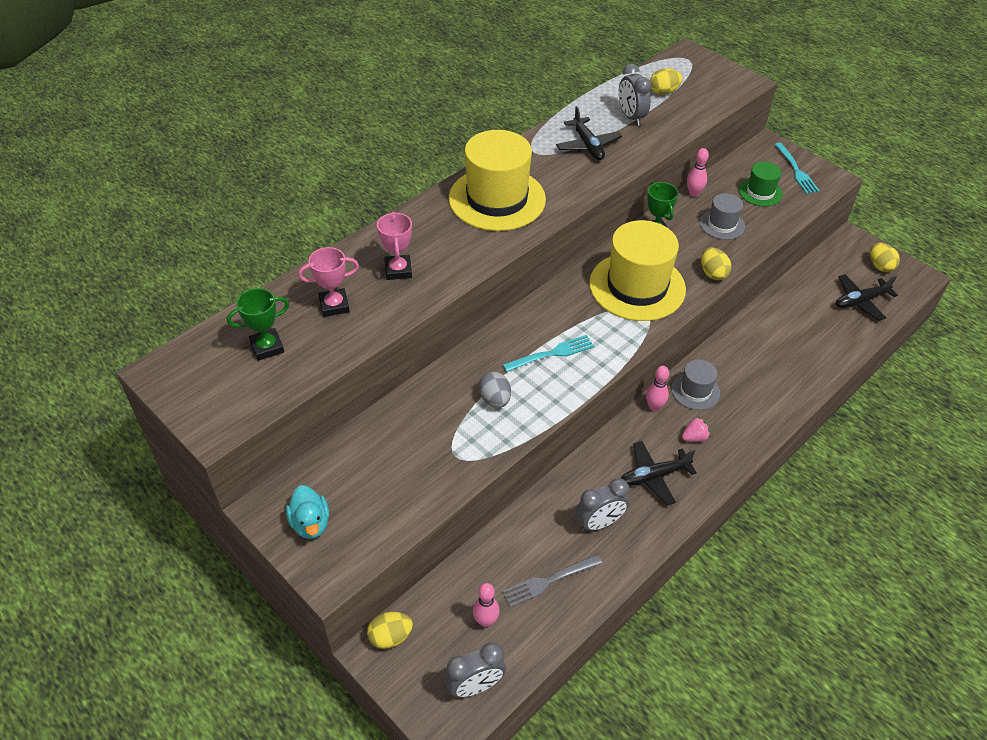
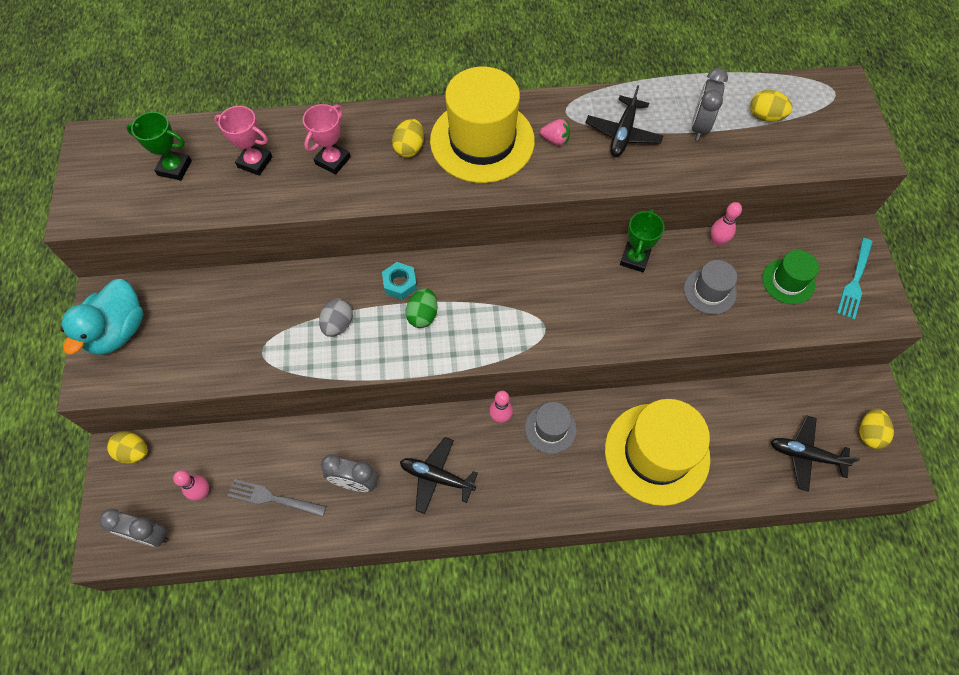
camera: 40 degrees right, 15 degrees up
(310, 523) = (118, 331): turquoise duck -> turquoise duck, size x1.54
(511, 344) = (400, 283): none -> turquoise nut
(552, 354) = (423, 315): turquoise fork -> green egg
(637, 286) = (561, 301): yellow hat -> yellow hat (657, 453)
(694, 437) = (505, 469): pink strawberry -> pink strawberry (555, 140)
(712, 273) = (645, 335): yellow egg -> yellow egg (409, 148)

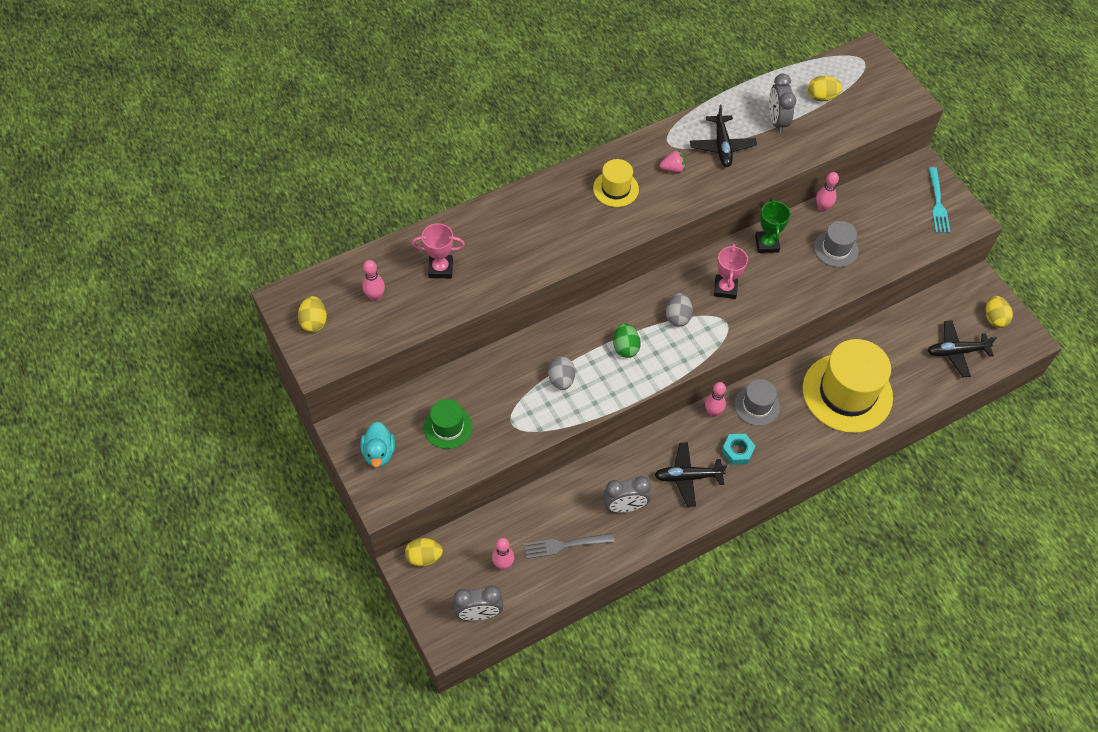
camera: 25 degrees left, 5 degrees down
(118, 331) = (379, 453): turquoise duck -> turquoise duck, size x0.65
(174, 168) = (375, 296): green trophy -> pink bowling pin
(333, 160) = (504, 245): pink trophy -> pink trophy (725, 288)
(400, 283) = (592, 329): turquoise nut -> turquoise nut (737, 451)
(409, 148) = (561, 214): yellow egg -> yellow egg (314, 322)
(482, 141) = (615, 189): yellow hat -> yellow hat, size x0.50
(496, 303) = (677, 317): none -> grey egg
(788, 281) = (889, 220): green hat -> green hat (448, 427)

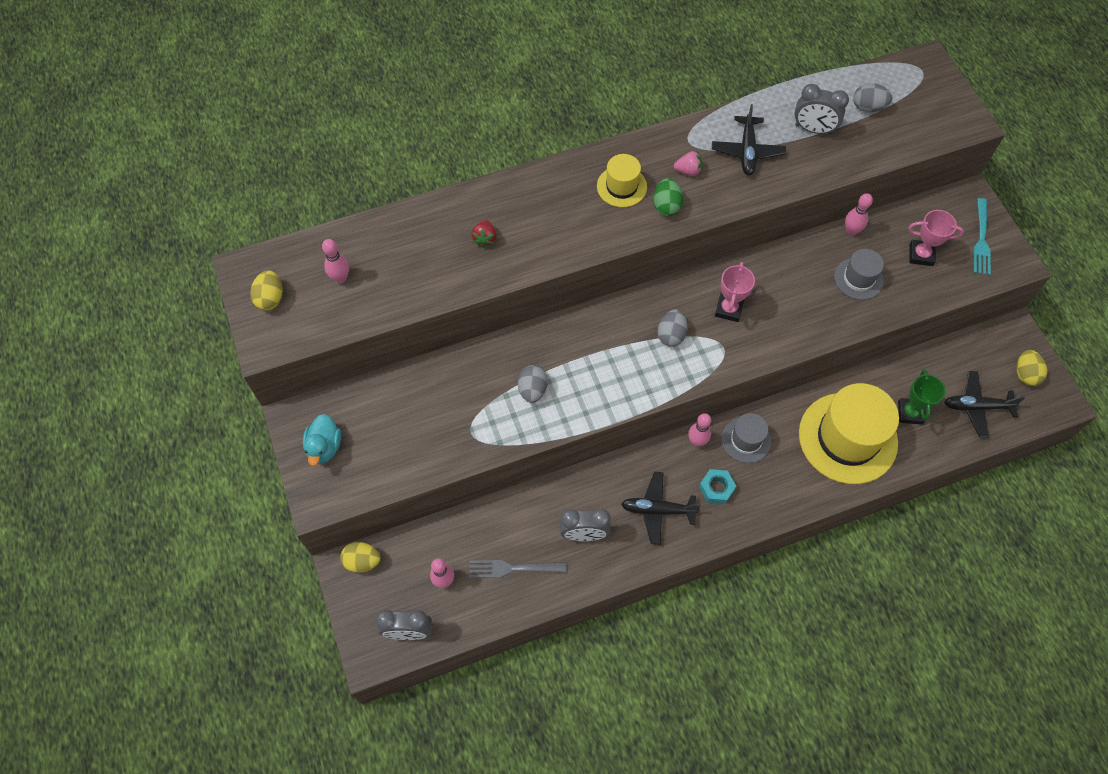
camera: 10 degrees right, 5 degrees up
(440, 269) = (416, 255): pink trophy -> pink trophy (921, 255)
(448, 427) = (402, 427): green hat -> none
(500, 248) = (485, 239): none -> red strawberry
(625, 347) = (608, 362): green egg -> green egg (666, 206)
(767, 244) = (783, 264): green trophy -> green trophy (910, 413)
(777, 121) = (813, 129): grey clock -> grey clock turned 75 degrees counterclockwise
(821, 97) = (868, 107): yellow egg -> grey egg

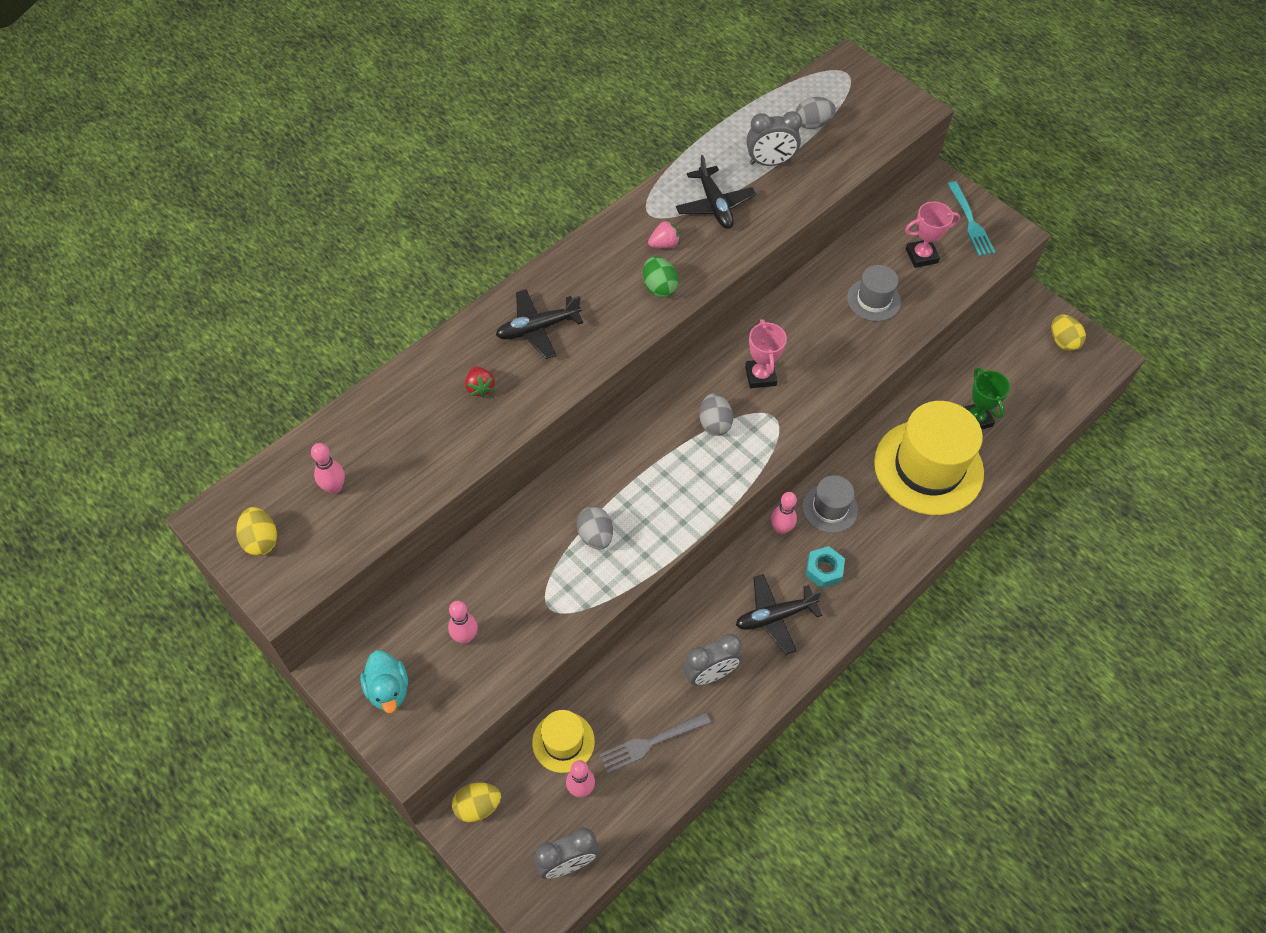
camera: 25 degrees left, 5 degrees down
(621, 186) = (602, 283): yellow hat -> yellow hat (563, 742)
(851, 231) = (843, 255): pink bowling pin -> pink bowling pin (465, 637)
(976, 407) = (1034, 390): black plane -> black plane (538, 328)

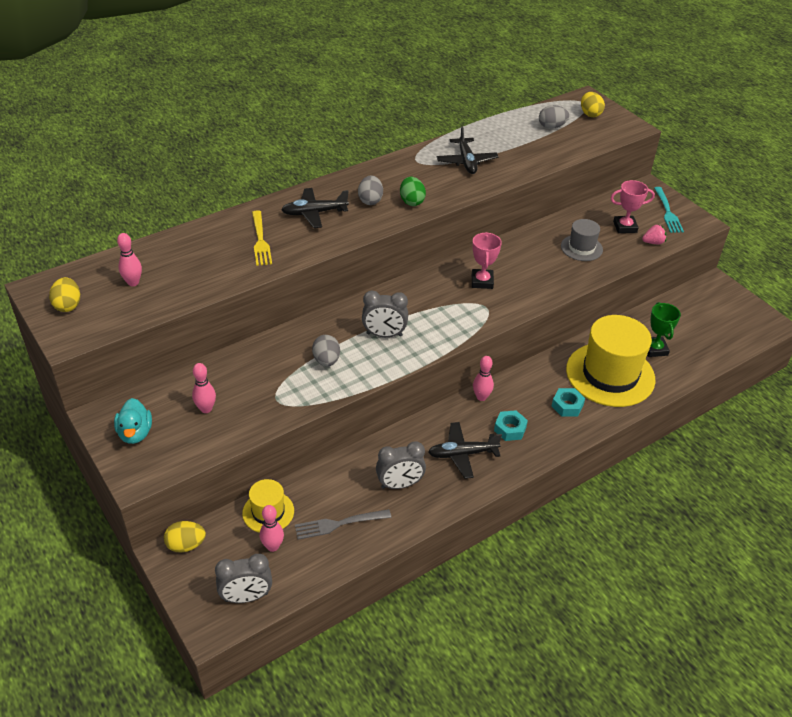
camera: 10 degrees right, 15 degrees down
(480, 388) = (260, 240): red strawberry -> yellow fork
(664, 244) = (422, 178): pink strawberry -> pink strawberry (653, 242)
(714, 423) = (438, 305): grey egg -> grey egg (370, 200)
(770, 162) = (514, 143): grey clock -> grey clock (384, 335)
(829, 508) = (524, 389): grey hat -> none
(885, 523) = (567, 406): none -> turquoise nut
(1062, 341) = (735, 309): yellow egg -> yellow egg (590, 114)

